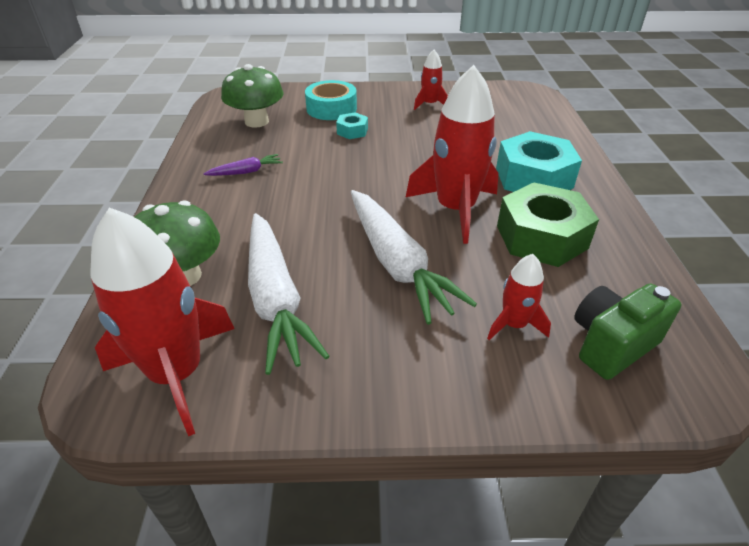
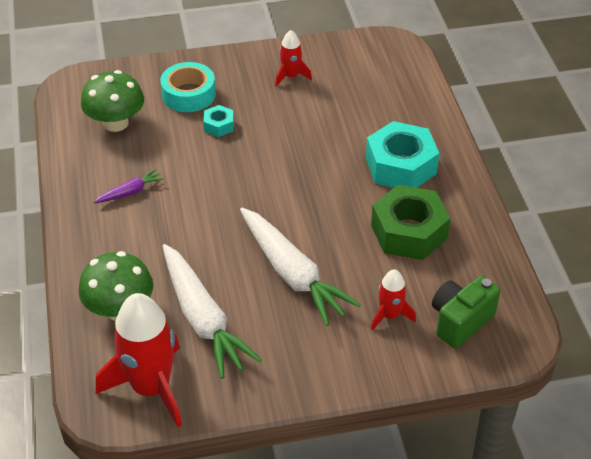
camera: 10 degrees left, 5 degrees up
(455, 210) = (333, 212): red rocket -> none

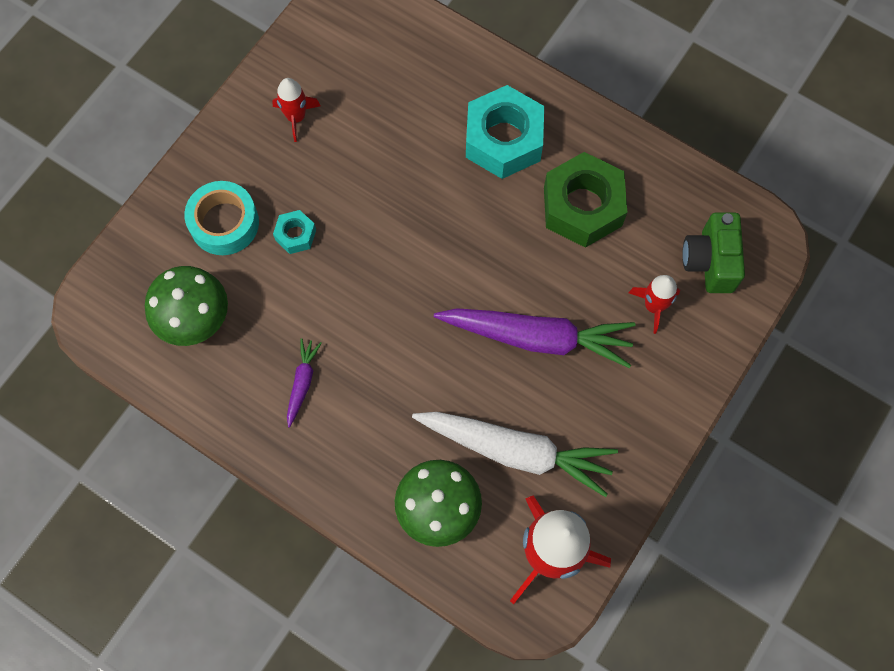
camera: 45 degrees left, 25 degrees up
(292, 273) = (536, 337): white carrot -> purple carrot

